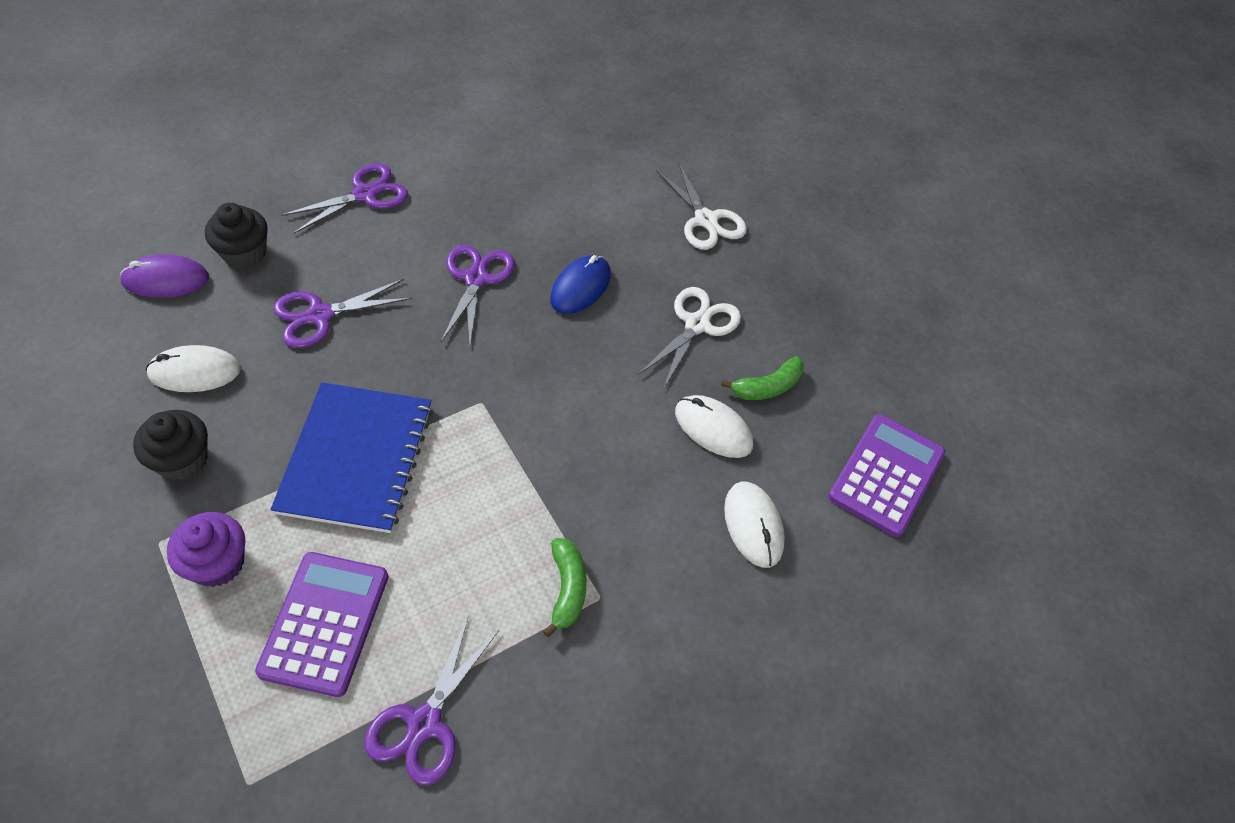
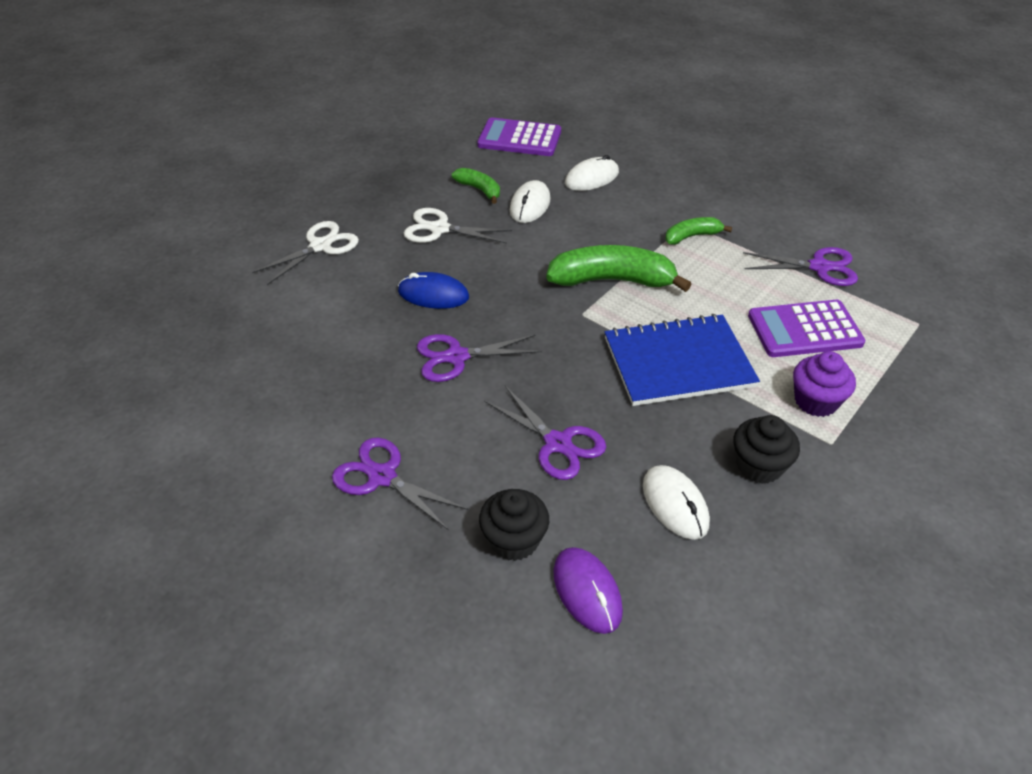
camera: 105 degrees left, 10 degrees down
(523, 455) = (612, 280): none -> green banana

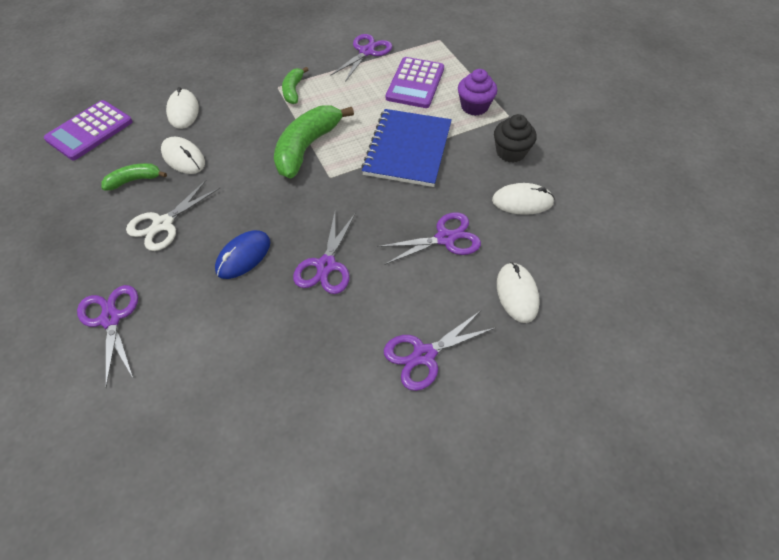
camera: 65 degrees left, 10 degrees up
(320, 246) = (110, 319): white scissors -> purple scissors
(514, 540) = (517, 294): black cupcake -> white mouse
(587, 591) = (571, 270): purple mouse -> none

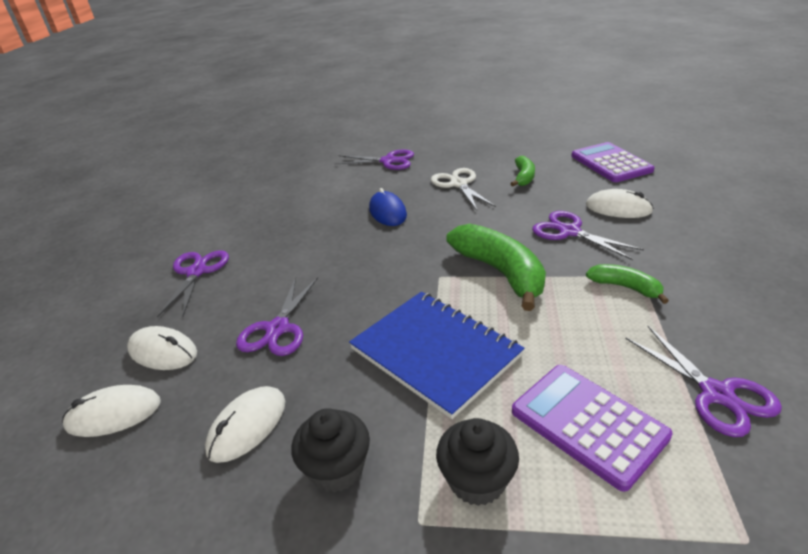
camera: 125 degrees right, 20 degrees down
(183, 157) = (538, 200): white mouse -> white mouse (114, 414)
(326, 266) = (333, 247): purple scissors -> purple scissors (569, 232)
(474, 106) = (477, 480): purple cupcake -> black cupcake

